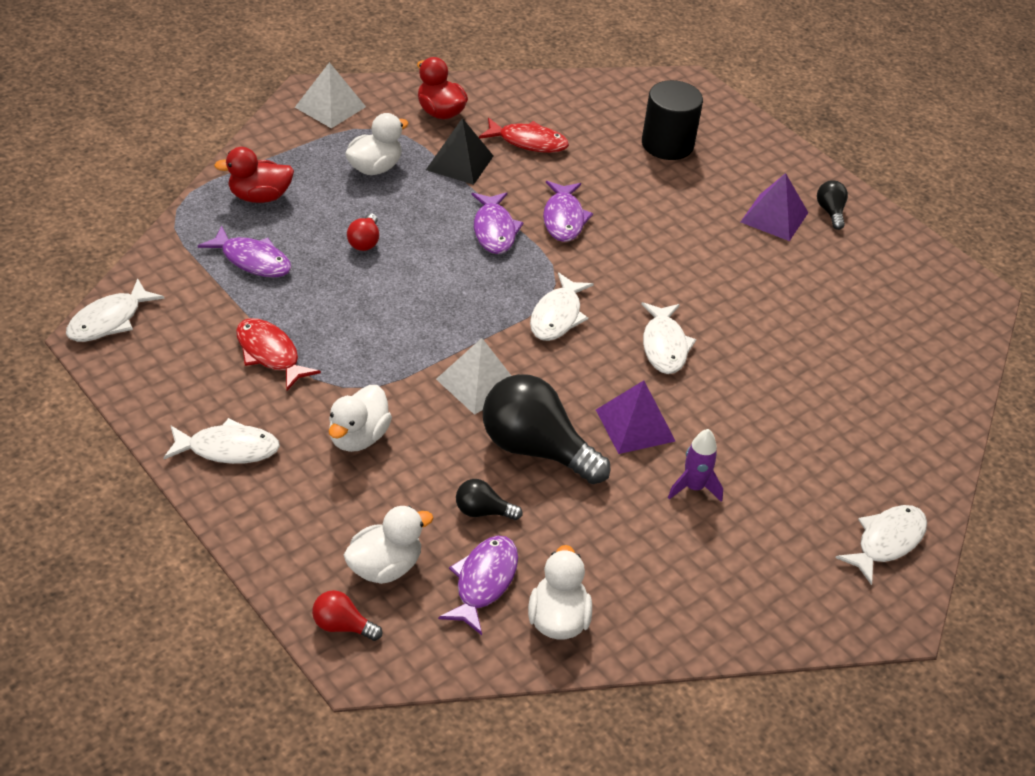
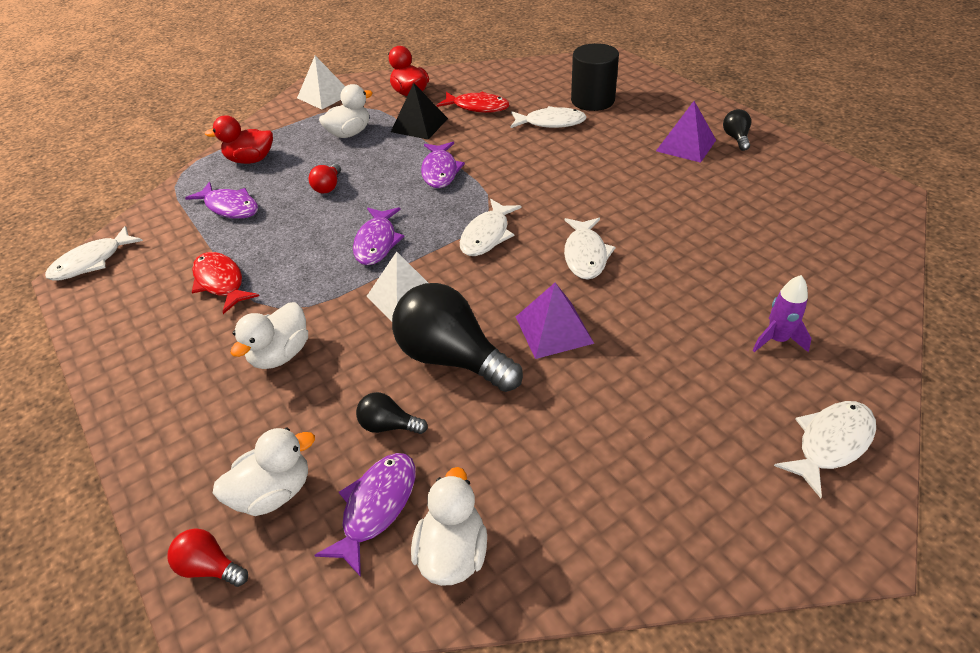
camera: 10 degrees right, 0 degrees up
(228, 449) = (154, 371): white fish -> white fish (551, 123)
(563, 219) = (501, 159): purple fish -> purple fish (377, 242)
(693, 487) = (612, 390): purple rocket -> purple rocket (777, 340)

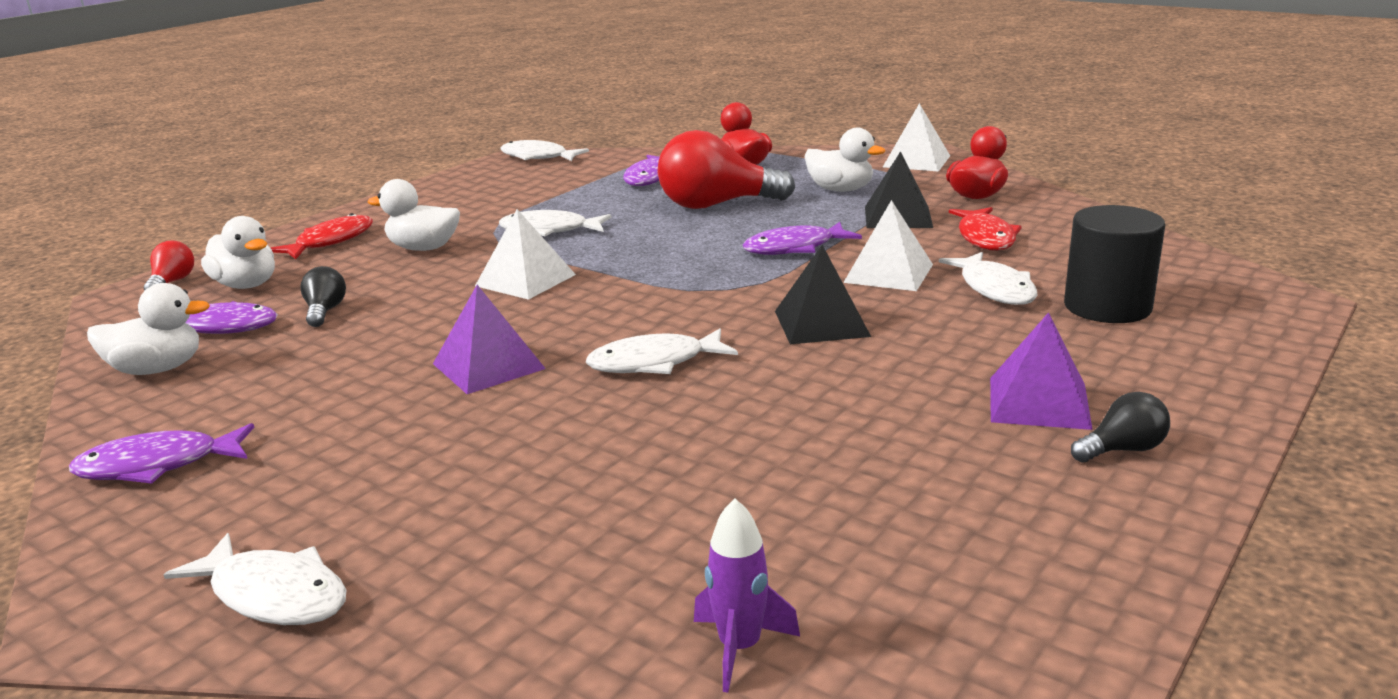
camera: 70 degrees right, 20 degrees down
(221, 282) = (525, 203): red fish -> red fish (330, 241)
(328, 187) = (716, 205): red light bulb -> red light bulb, size x2.17
(377, 242) = (621, 247): purple fish -> purple fish (157, 465)
(452, 358) = (428, 320): black light bulb -> none
(487, 235) = (667, 298): white fish -> white fish (549, 230)
(506, 148) = (888, 273): none -> white pyramid
(563, 185) = (821, 323): none -> black pyramid
(777, 340) = (501, 534): purple rocket -> purple rocket (740, 648)

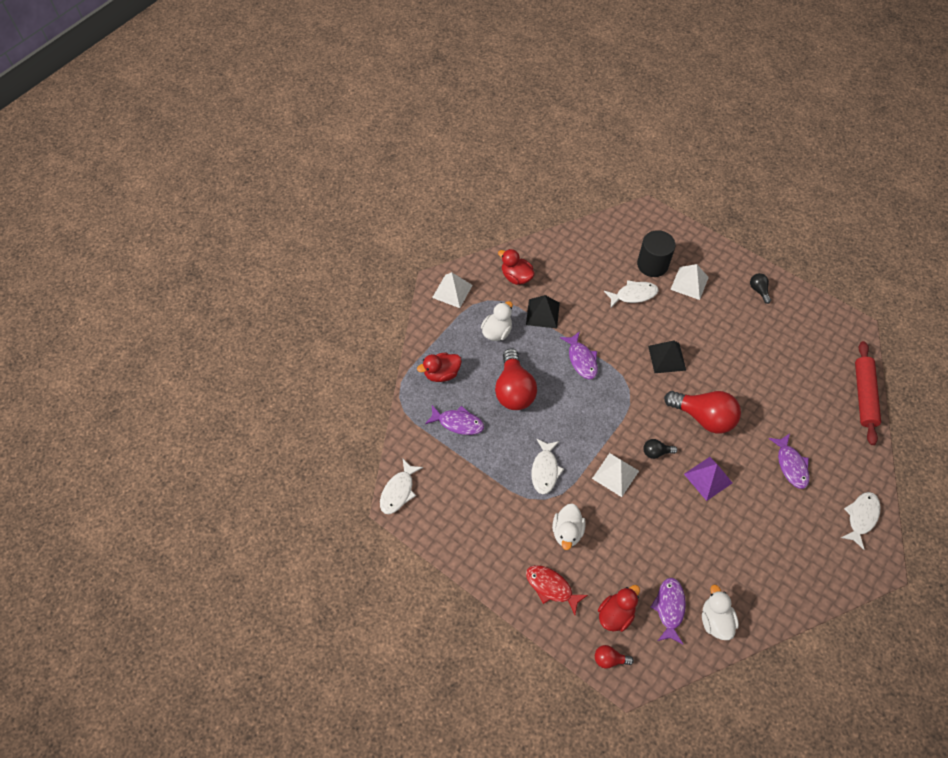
camera: 90 degrees left, 35 degrees up
(157, 465) = (794, 584): purple fish -> purple fish (791, 465)
(246, 285) = (615, 614): white duck -> red duck
(325, 311) = (651, 562): black light bulb -> black light bulb (656, 452)
(654, 363) = (703, 417): white fish -> red light bulb
(740, 648) = (864, 395): purple rocket -> red rolling pin
(888, 273) = (615, 328): white pyramid -> white pyramid (689, 283)
(985, 238) = (575, 286): red fish -> none
(1039, 402) = (730, 303): purple pyramid -> none

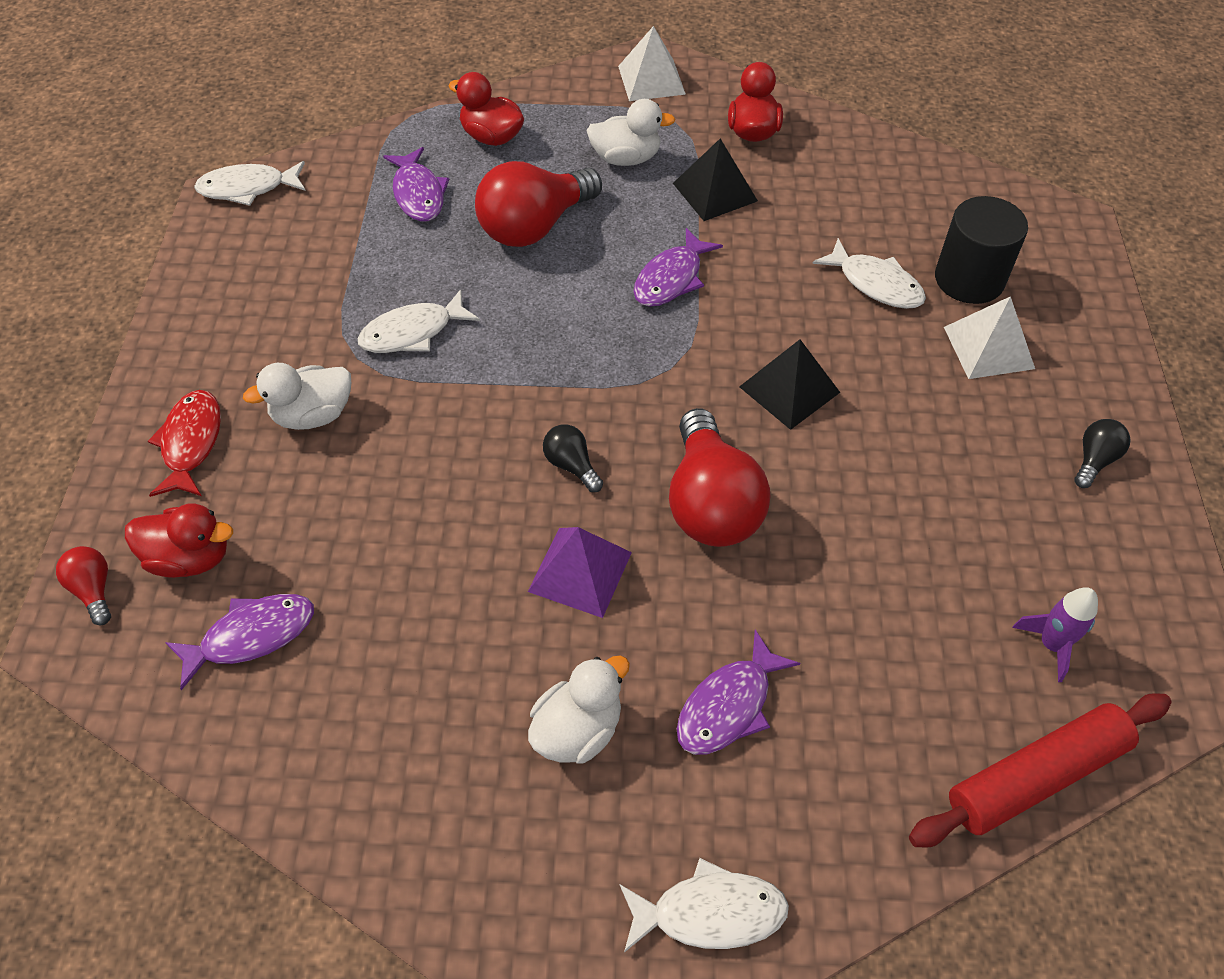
camera: 55 degrees right, 5 degrees down
(615, 474) = (477, 428): white pyramid -> none
(715, 620) = (269, 727): white duck -> white duck (578, 729)
(821, 357) = (1051, 645): none -> purple rocket

